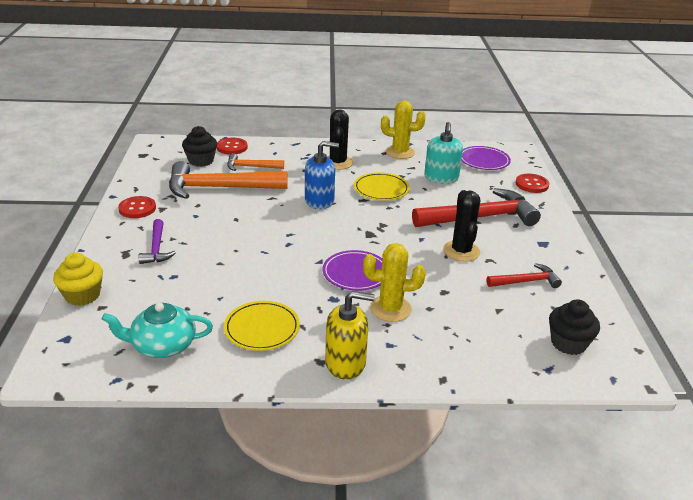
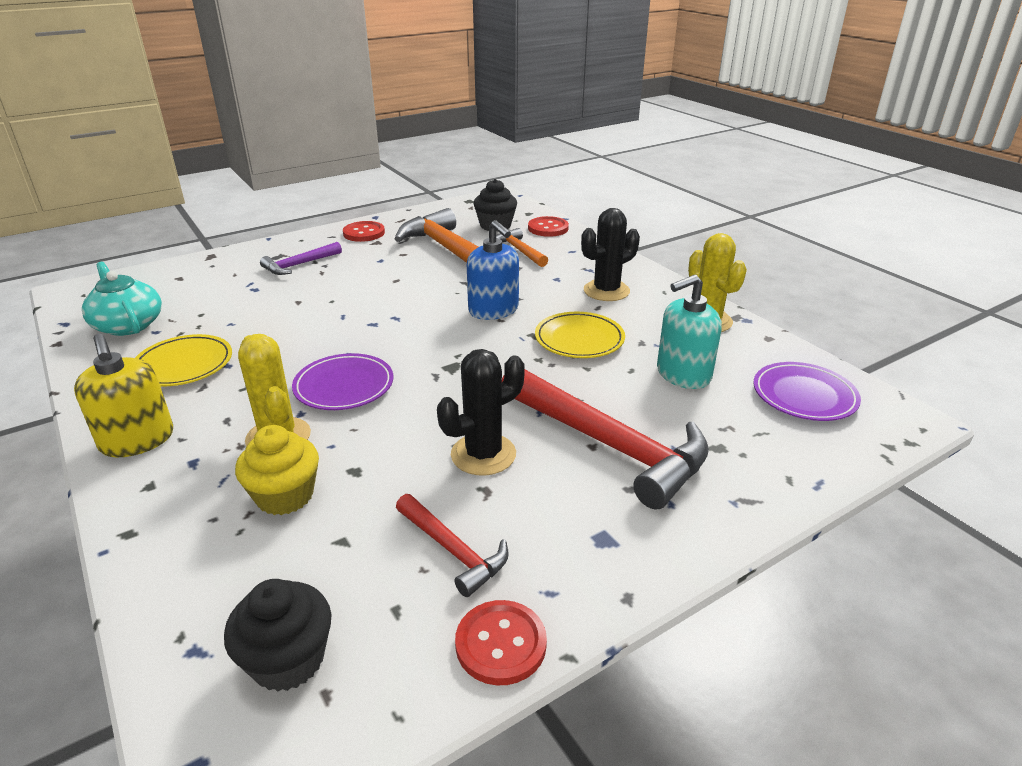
camera: 60 degrees right, 0 degrees up
(82, 295) = (193, 264): yellow cupcake -> yellow cupcake (285, 496)
(532, 184) = (803, 469): red button -> red button (501, 644)

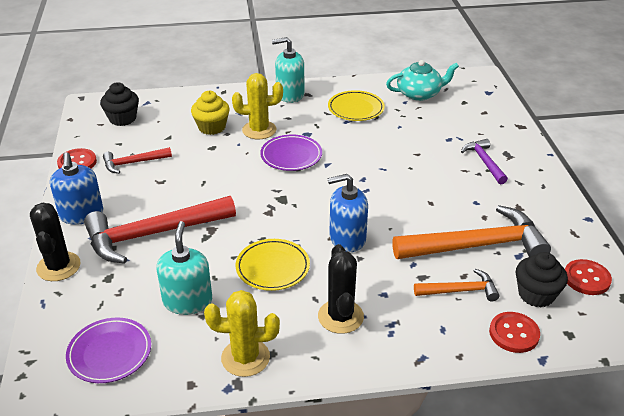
camera: 115 degrees right, 5 degrees up
(137, 440) = (290, 94): yellow soap dispenser -> turquoise soap dispenser
(364, 233) = (544, 204): red button -> red button (586, 278)
(483, 454) = (187, 188): black cactus -> black cactus (58, 266)
(635, 544) = (81, 214): none -> blue soap dispenser

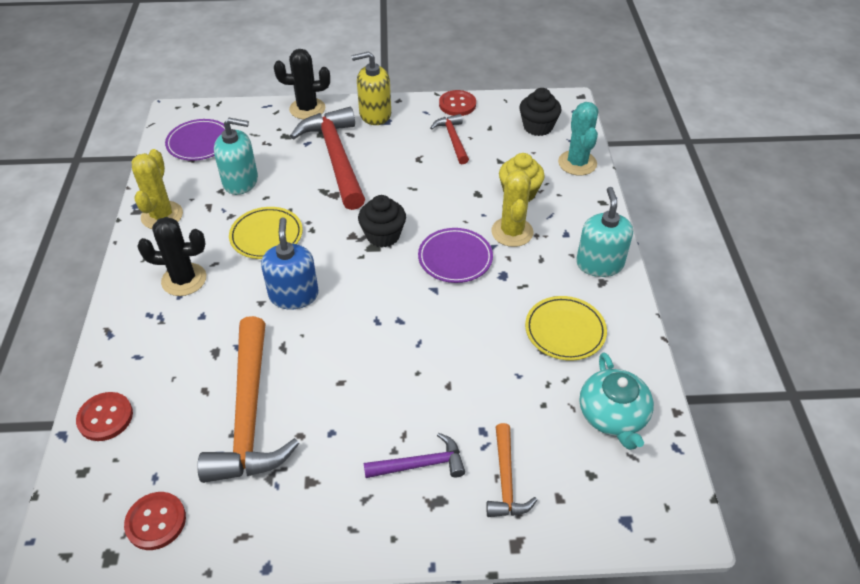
camera: 95 degrees right, 10 degrees up
(81, 214) = (375, 114): blue soap dispenser -> yellow soap dispenser
(175, 101) = (577, 163): none -> turquoise cactus
(460, 291) = (183, 382): orange hammer -> orange hammer (506, 480)
(536, 294) = (151, 455): black cupcake -> black cupcake (383, 235)

